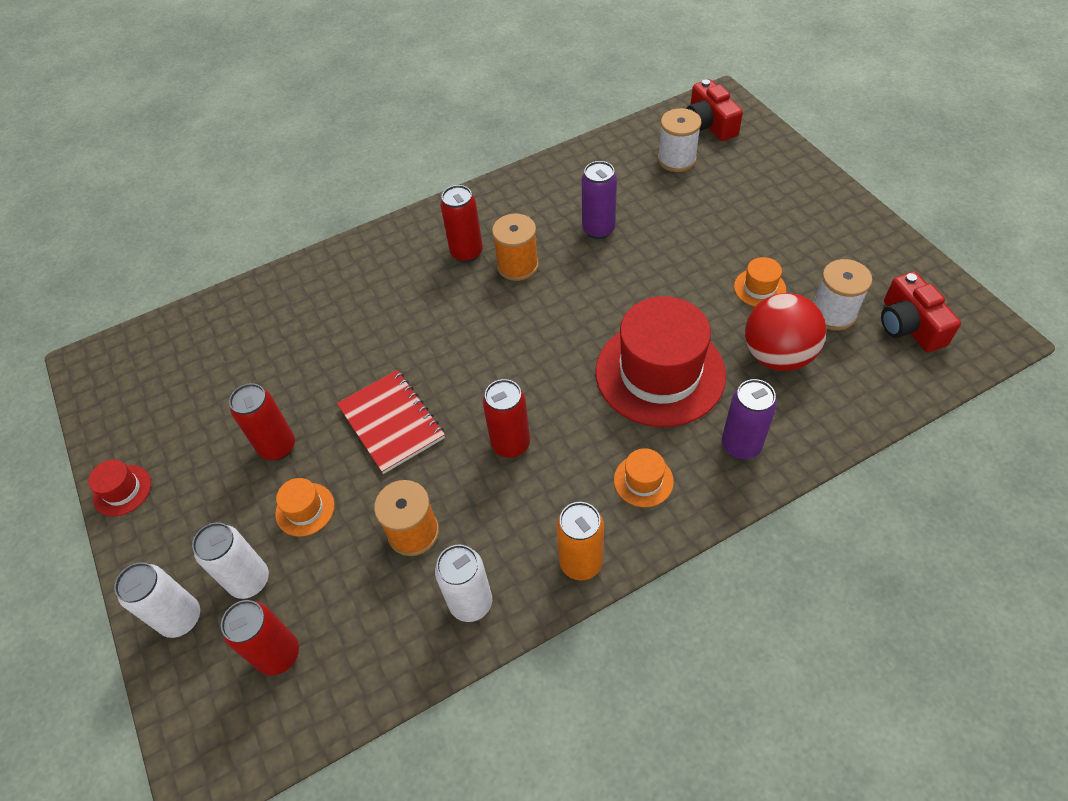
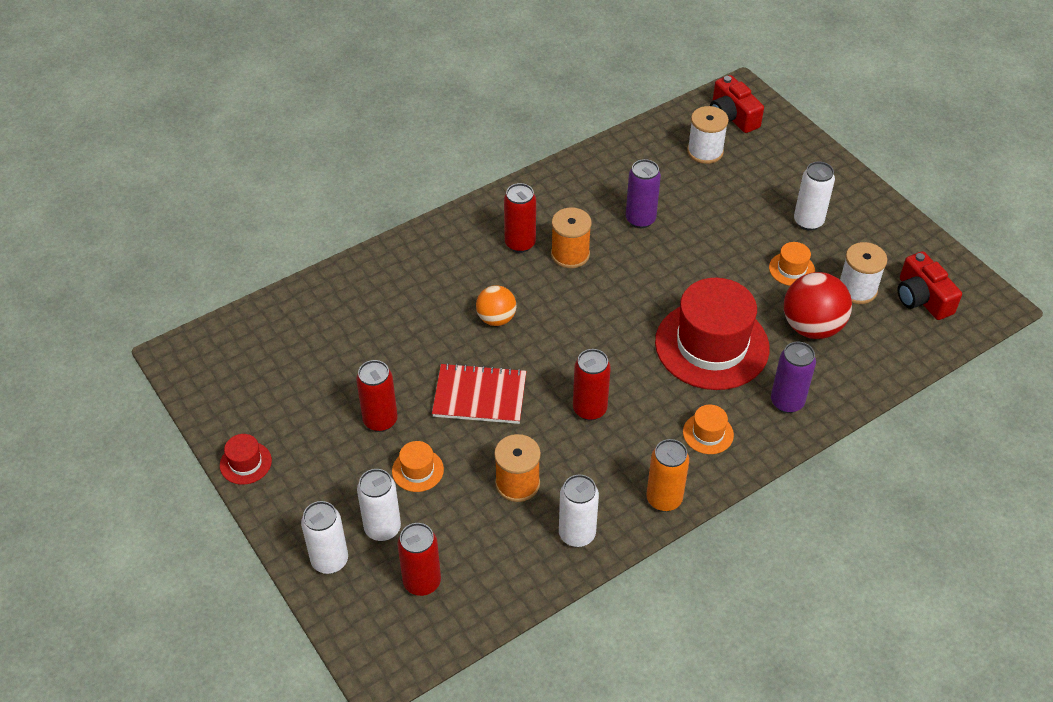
camera: 10 degrees left, 5 degrees down
(391, 422) = (479, 396): red notebook -> red notebook turned 45 degrees counterclockwise
(426, 334) = (496, 319): none -> orange ball
(782, 235) = (808, 221): none -> white can

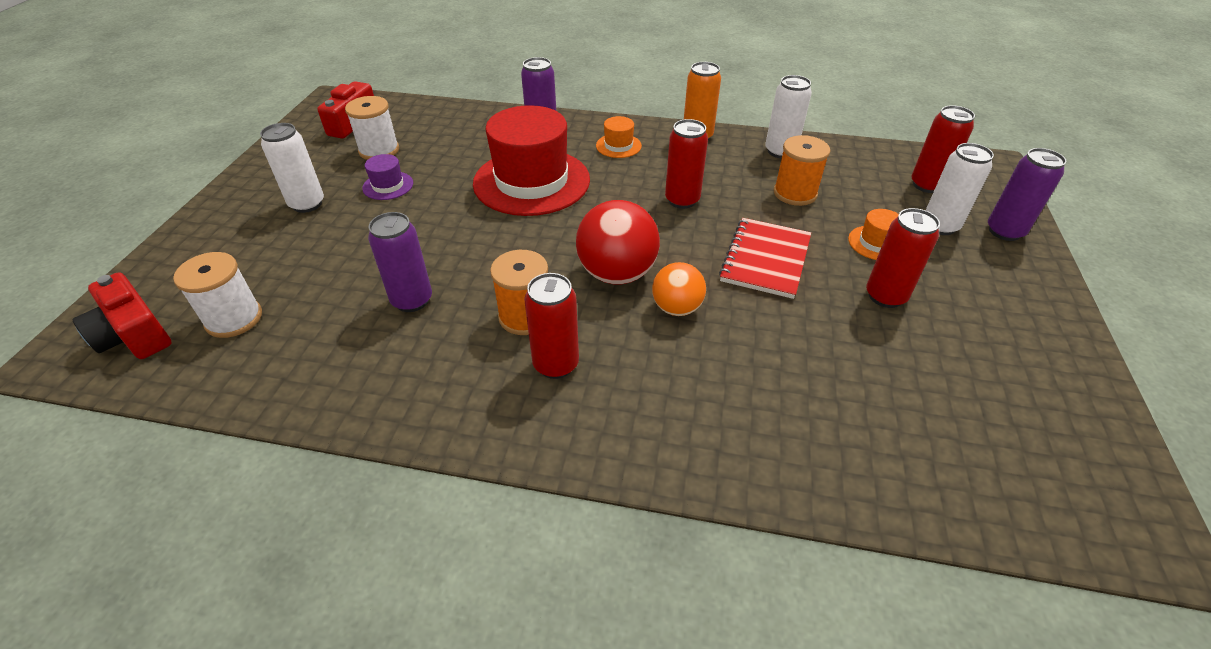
camera: 135 degrees left, 5 degrees down
(245, 463) = (1070, 344): red hat -> none
(330, 560) = (1004, 231): white can -> purple can
(479, 396) = (765, 259): red notebook -> red notebook turned 60 degrees clockwise
(732, 116) = (134, 334): red camera -> red camera turned 120 degrees clockwise
(791, 269) = (388, 186): orange hat -> purple hat
(812, 327) = (449, 151): red ball -> red ball (617, 274)

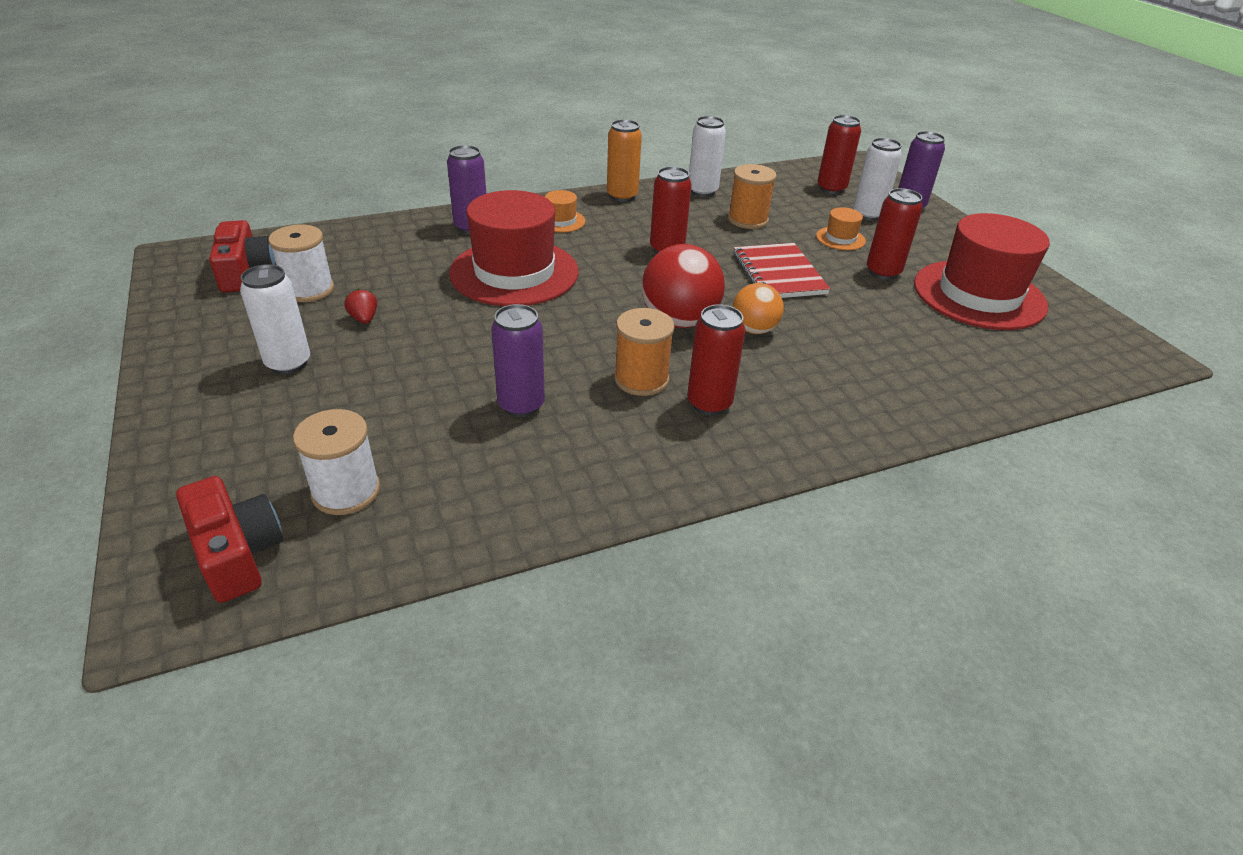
camera: 35 degrees left, 5 degrees down
(134, 334) = (237, 553): red camera -> red camera turned 135 degrees counterclockwise
(388, 186) = (364, 319): purple hat -> red strawberry
(980, 364) = (979, 295): none -> red hat

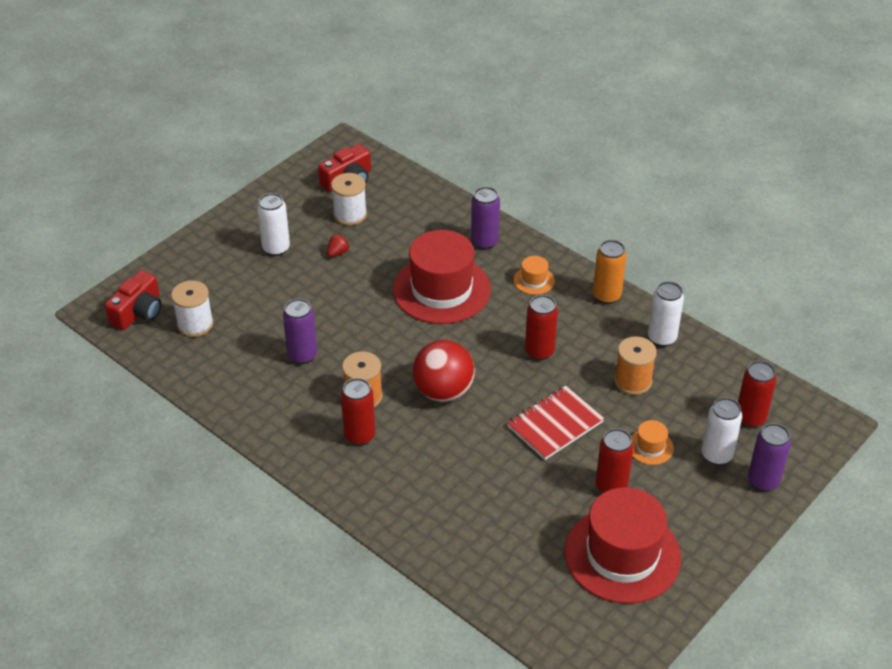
camera: 65 degrees right, 5 degrees up
(754, 329) = (462, 432): orange ball -> none

